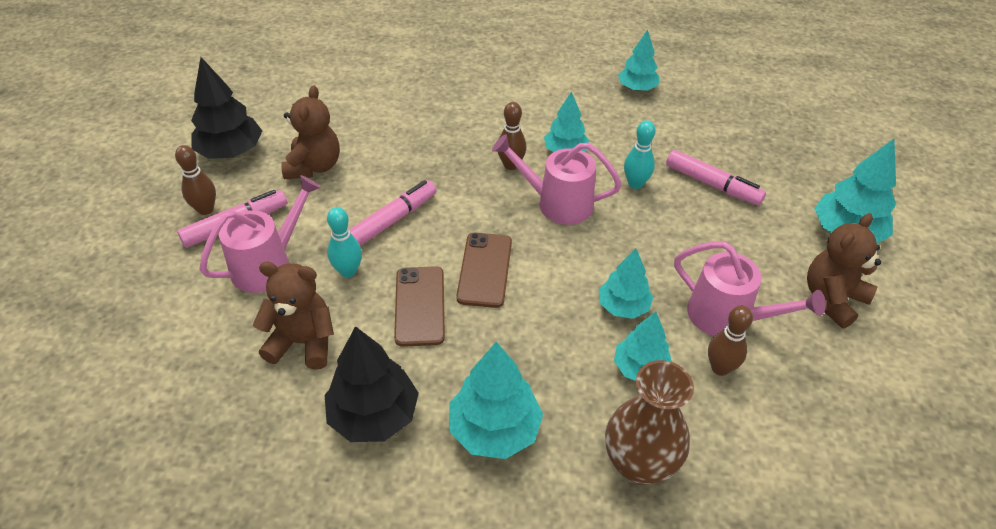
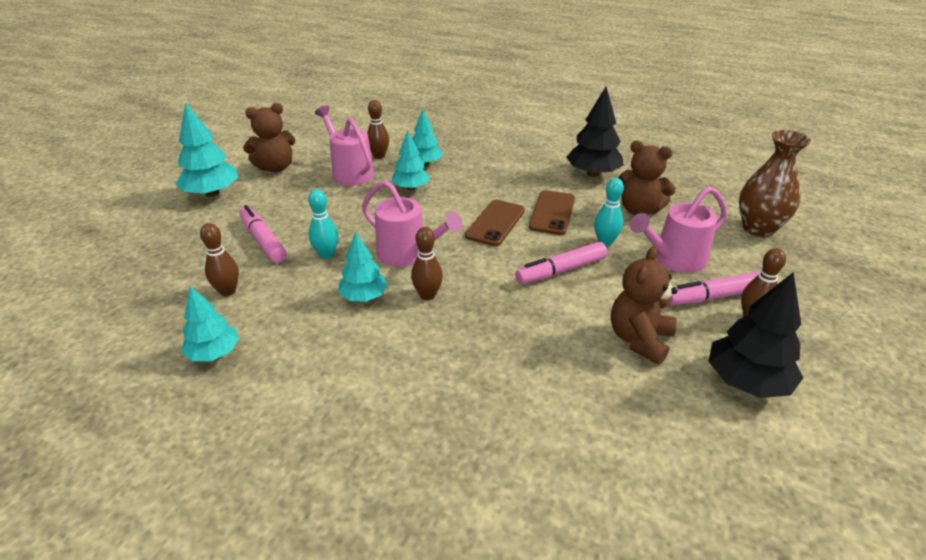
camera: 160 degrees left, 10 degrees down
(494, 429) = (524, 158): turquoise tree -> none
(639, 464) = (455, 137): brown vase -> brown vase (758, 228)
(683, 130) = (228, 291): none -> brown bowling pin

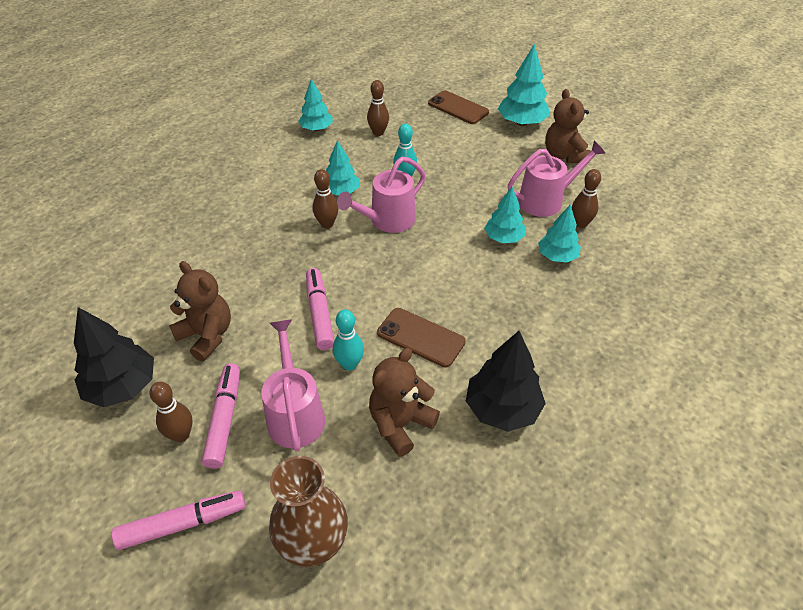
camera: 105 degrees right, 10 degrees up
(263, 240) = (437, 147): pink marker -> pink marker (183, 524)
(495, 223) = (416, 287): brown phone -> brown phone (458, 108)

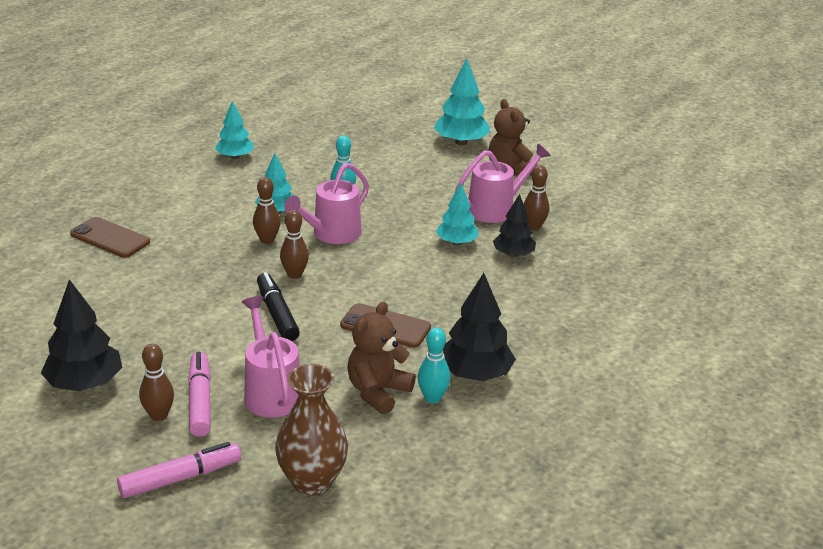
camera: 10 degrees left, 15 degrees down
(207, 336) = (162, 339): brown teddy bear -> none
(319, 313) = (277, 314): pink marker -> black marker
(349, 364) = (317, 351): turquoise bowling pin -> turquoise bowling pin (432, 398)
(378, 132) = (305, 157): brown bowling pin -> brown bowling pin (294, 275)
(458, 108) = (389, 131): brown phone -> brown phone (110, 238)
(557, 256) = (513, 254): turquoise tree -> black tree

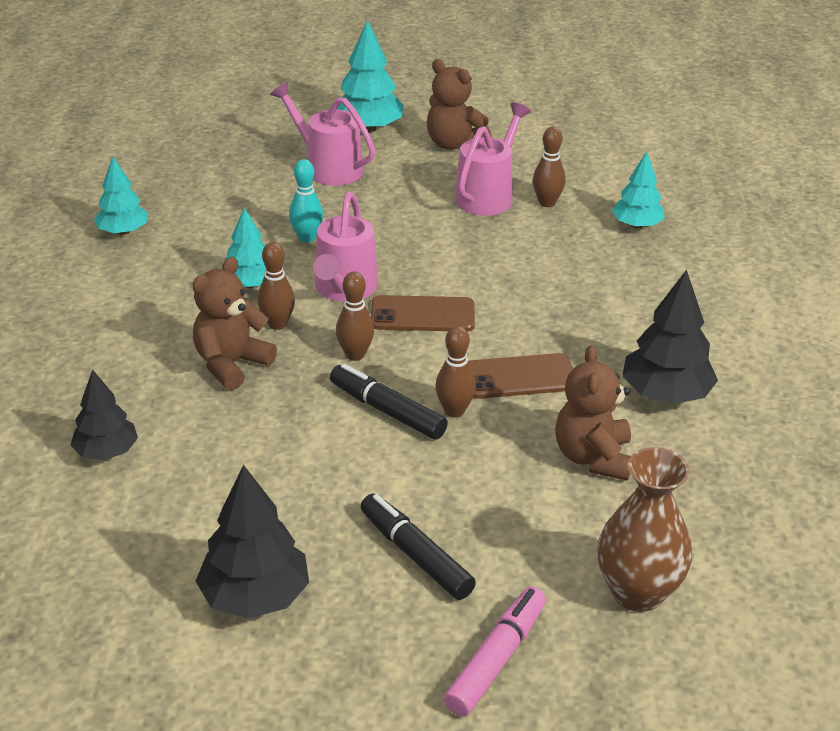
camera: 30 degrees left, 5 degrees up
(110, 238) = (77, 394): brown phone -> brown phone (422, 315)
(159, 415) = (388, 595): brown bowling pin -> brown bowling pin (454, 411)
(200, 401) = (415, 555): pink marker -> black marker
(214, 253) = (231, 364): none -> brown teddy bear
(271, 392) = (481, 508): pink watering can -> pink watering can (327, 167)
(432, 398) = (653, 439): turquoise bowling pin -> none
(456, 242) = (488, 249): turquoise tree -> turquoise tree (636, 225)
(513, 254) = (560, 242): black tree -> black tree (106, 452)

